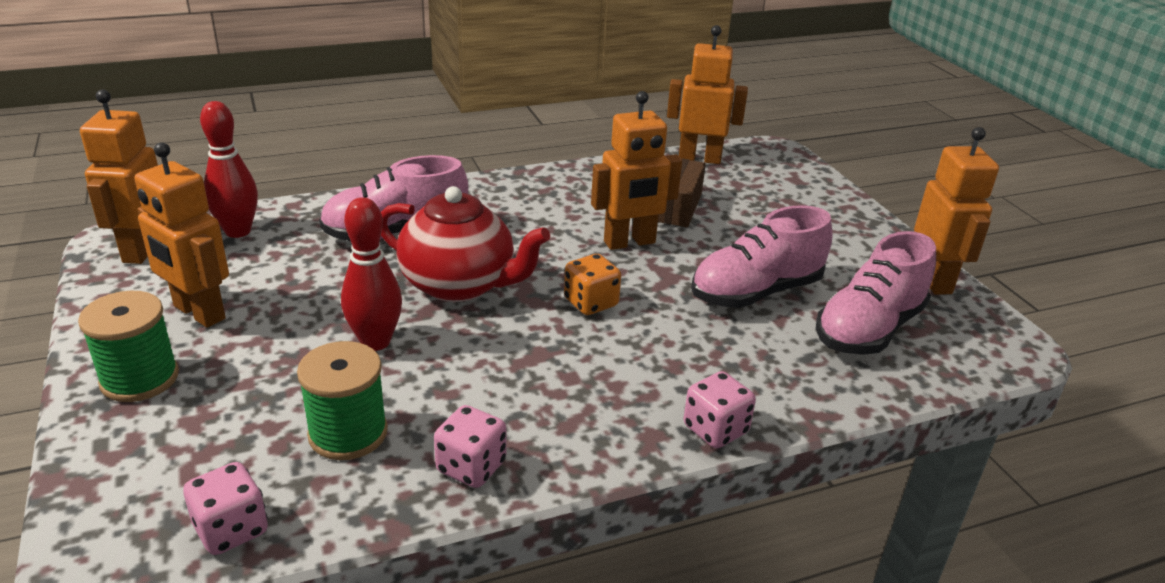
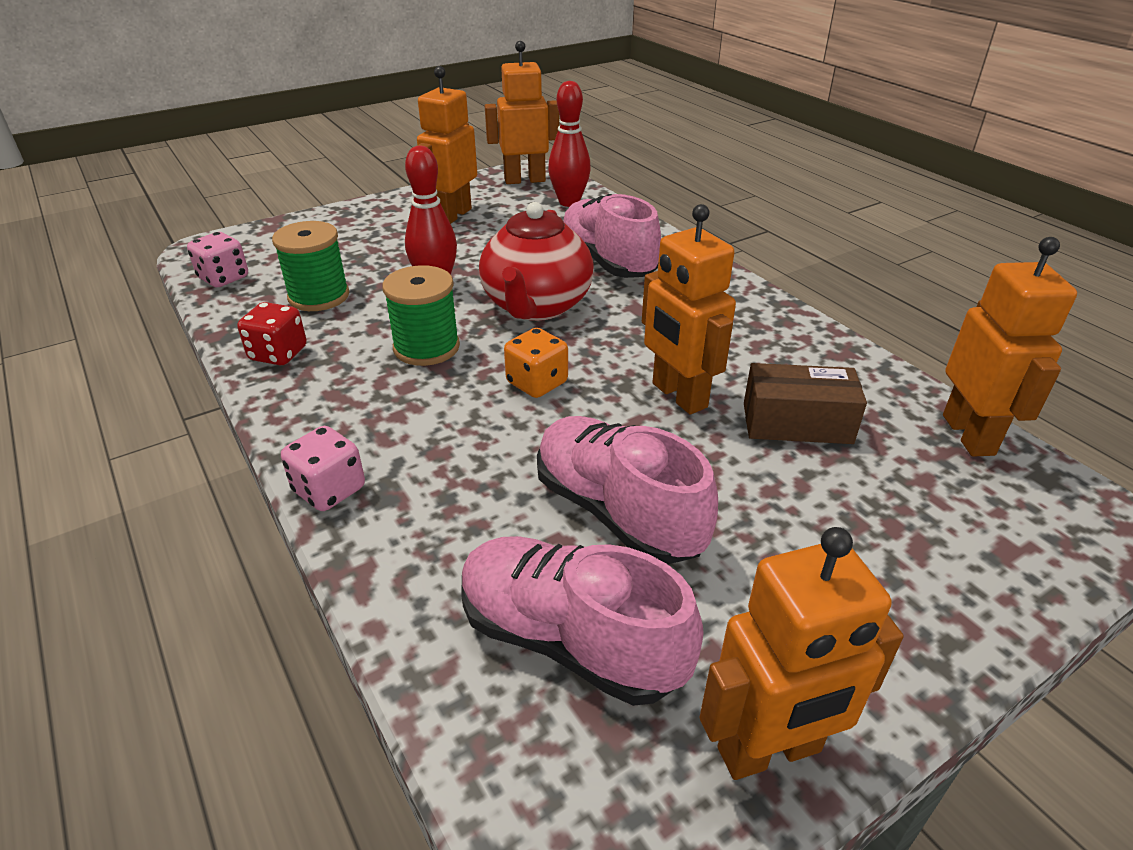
camera: 80 degrees right, 5 degrees up
(139, 378) = (373, 216): green spool -> green spool (426, 347)
(471, 467) = (278, 354): pink dice -> red dice

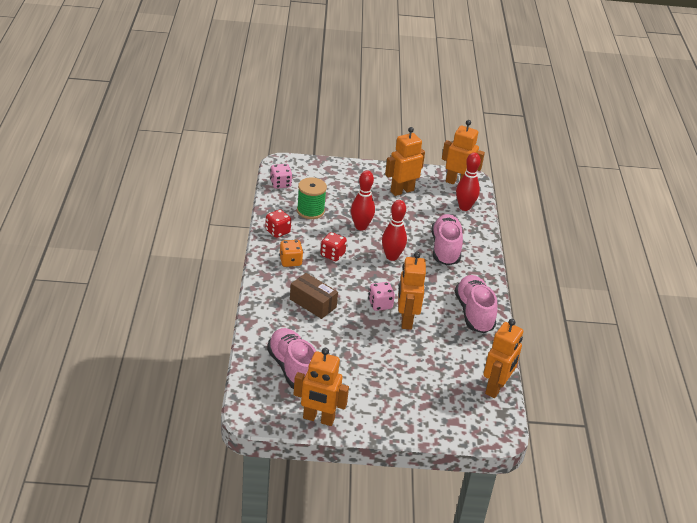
camera: 30 degrees right, 0 degrees up
(329, 490) = (259, 292): pink dice -> pink dice (380, 304)
(426, 347) = (332, 255): green spool -> red dice
(536, 306) = (392, 256): red teapot -> red bowling pin
(537, 383) = (359, 289): orange dice -> orange dice (290, 261)
(617, 511) = (341, 345): pink shoe -> pink shoe (474, 313)
(797, 423) = (437, 351): brown box -> brown box (313, 303)

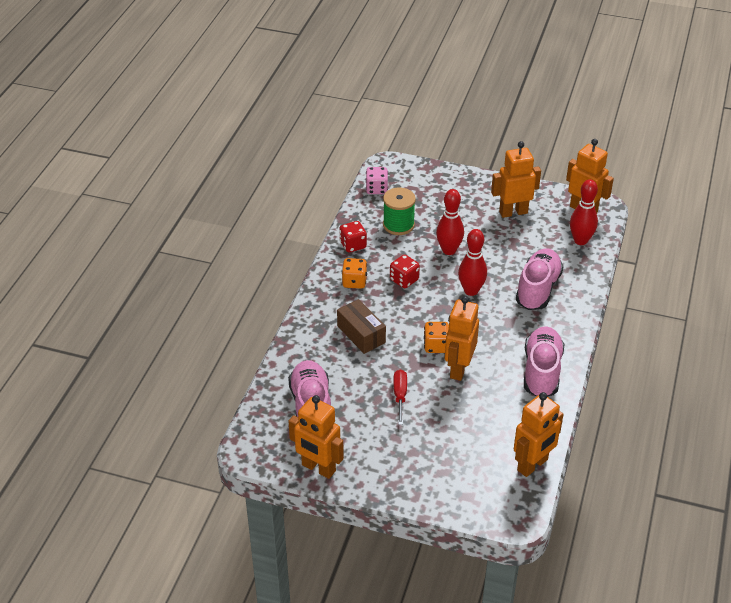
camera: 20 degrees right, 5 degrees up
(365, 349) = (400, 396): none -> red screwdriver
(380, 304) = (436, 346): pink dice -> orange dice

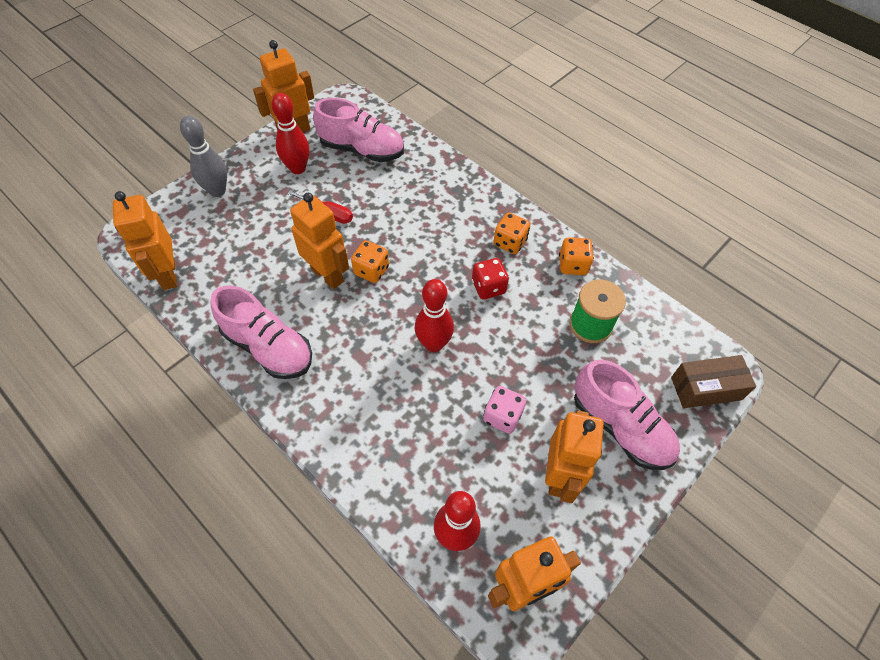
camera: 115 degrees right, 15 degrees up
(353, 245) = (572, 265): red dice -> orange dice
(361, 334) = (428, 217): brown box -> brown box (706, 388)
(376, 189) = (674, 332): pink dice -> pink dice (502, 416)
(428, 484) = (217, 191): none -> grey bowling pin
(449, 250) = (517, 356): red bowling pin -> red bowling pin (297, 168)
(537, 289) = (394, 418): pink shoe -> pink shoe (620, 427)

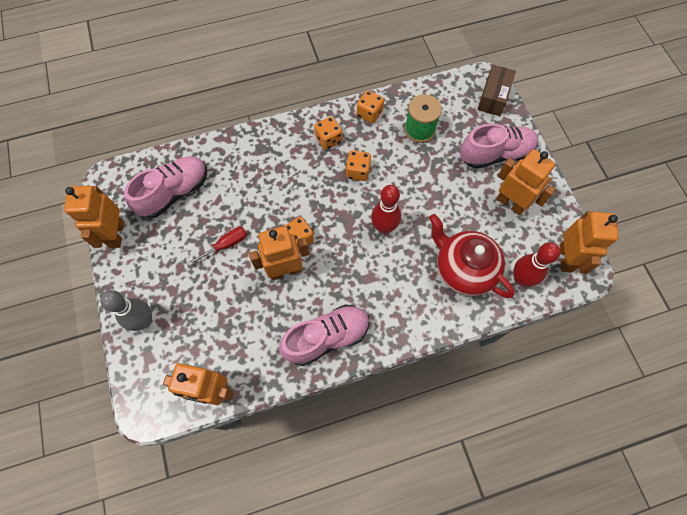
camera: 60 degrees left, 10 degrees up
(297, 168) = (162, 248): red bowling pin -> none
(428, 455) = (463, 269): none -> red teapot
(488, 287) = (358, 172): red dice -> orange dice
(502, 416) = (457, 213): pink dice -> none

